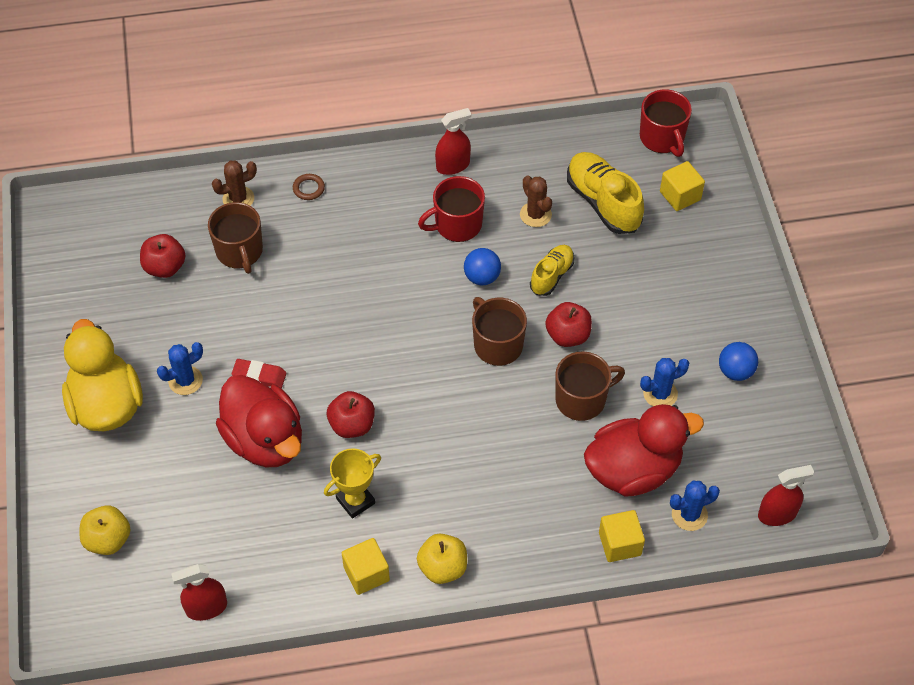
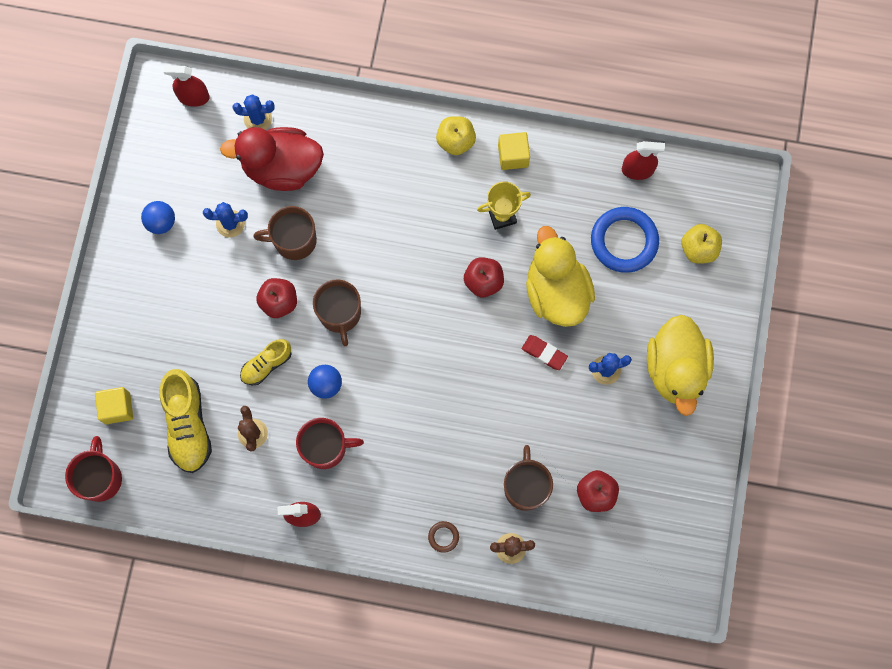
camera: 160 degrees left, 20 degrees up
(201, 519) = (624, 241): none -> blue ring
(265, 440) = (556, 292): red duck -> yellow duck
(620, 544) = (319, 115): yellow cube -> none

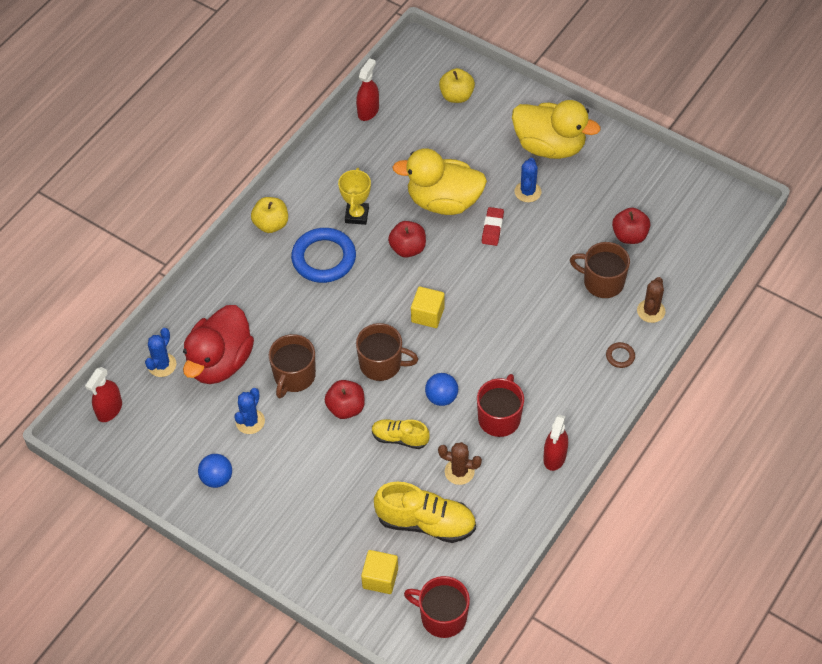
camera: 65 degrees left, 20 degrees down
(266, 365) = (400, 438): yellow shoe -> yellow shoe turned 120 degrees clockwise
(513, 156) = (308, 189): yellow cube -> yellow cube (427, 315)
(544, 353) = (492, 228): red eraser -> red eraser turned 45 degrees counterclockwise
(624, 241) = (424, 141): blue ring -> blue ring (324, 258)

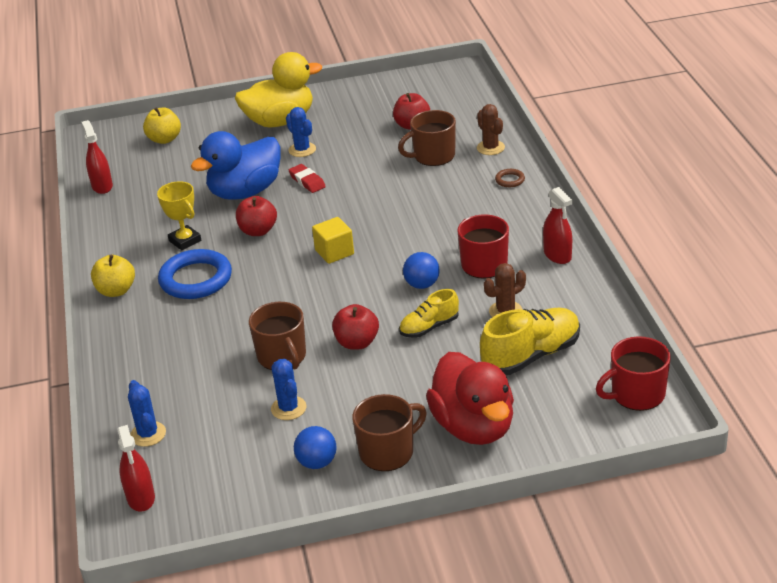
camera: 45 degrees left, 20 degrees down
(220, 362) = (201, 394): red duck -> red duck (474, 427)
(380, 578) = (553, 412): yellow cube -> none
(381, 364) = (344, 300): brown mug -> brown mug (388, 452)
(443, 201) = (245, 192): yellow duck -> blue duck

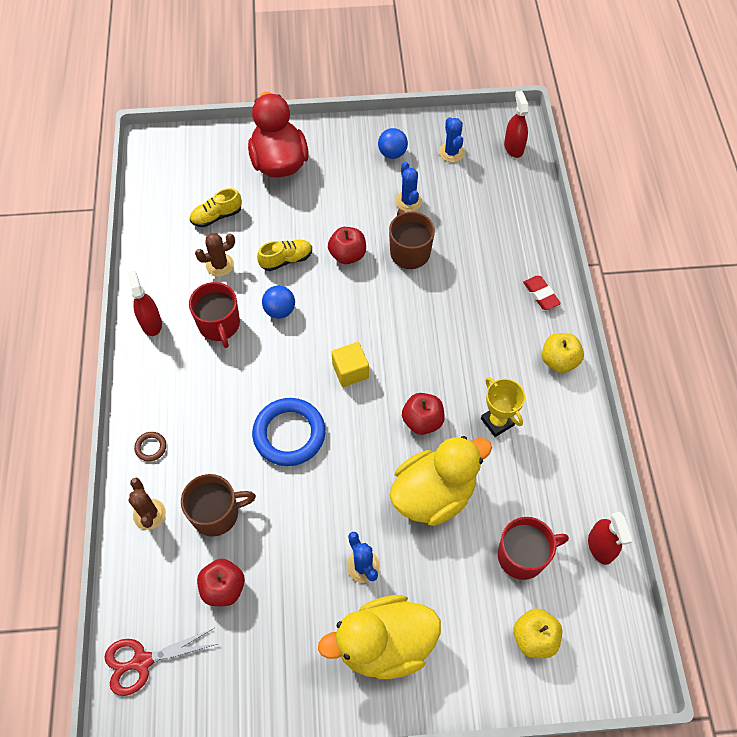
camera: 175 degrees left, 25 degrees up
(148, 434) = (513, 197): blue cactus -> blue cactus (451, 152)
(196, 279) = (484, 361): blue ring -> blue ring (289, 434)
(245, 192) = (434, 494): blue duck -> yellow duck
(307, 181) = (364, 498): red eraser -> red eraser (541, 294)
(388, 452) = (342, 153): brown mug -> none
(459, 90) = (142, 661): none -> red scissors
(531, 355) = (217, 216): yellow shoe -> yellow shoe, size x0.60
(636, 394) = (157, 168): red mug -> red mug (523, 556)

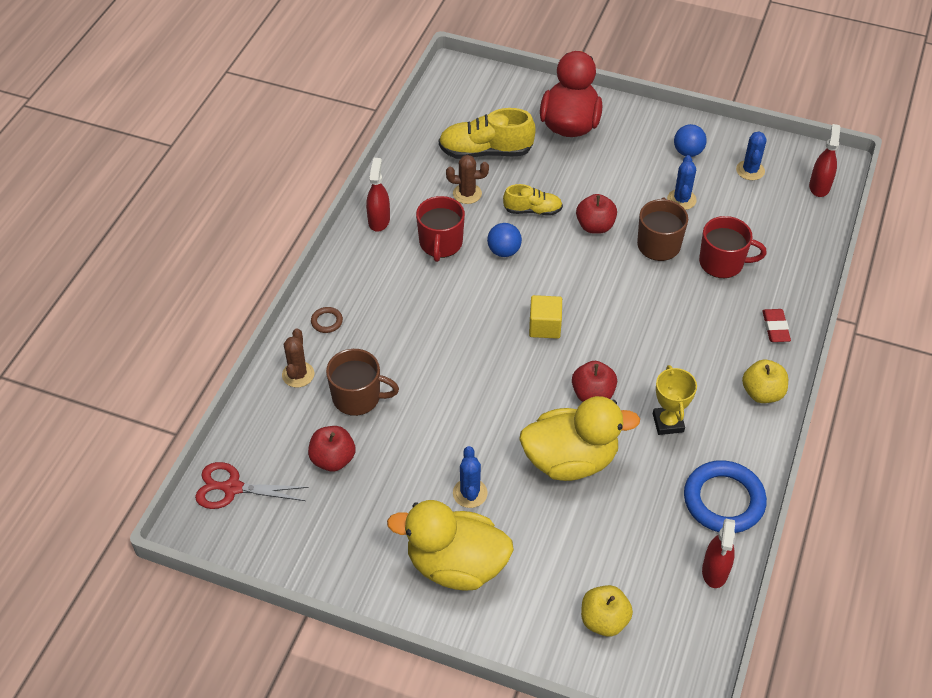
camera: 25 degrees right, 10 degrees down
(217, 216) = (485, 151): yellow shoe -> yellow shoe, size x1.67
(289, 434) = (458, 357): blue ring -> blue ring (723, 500)
(523, 556) = (630, 547): red mug -> red mug (722, 263)

